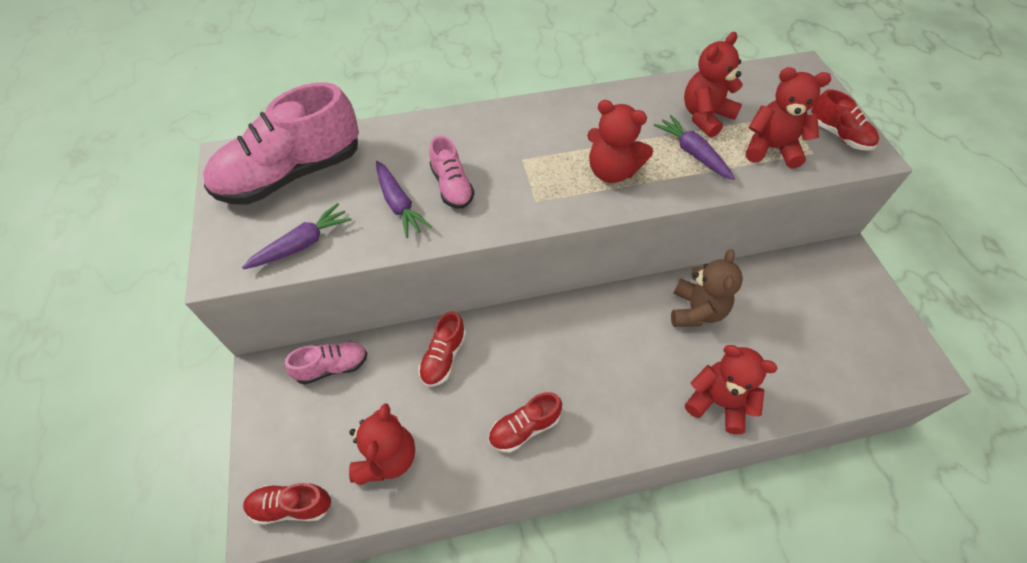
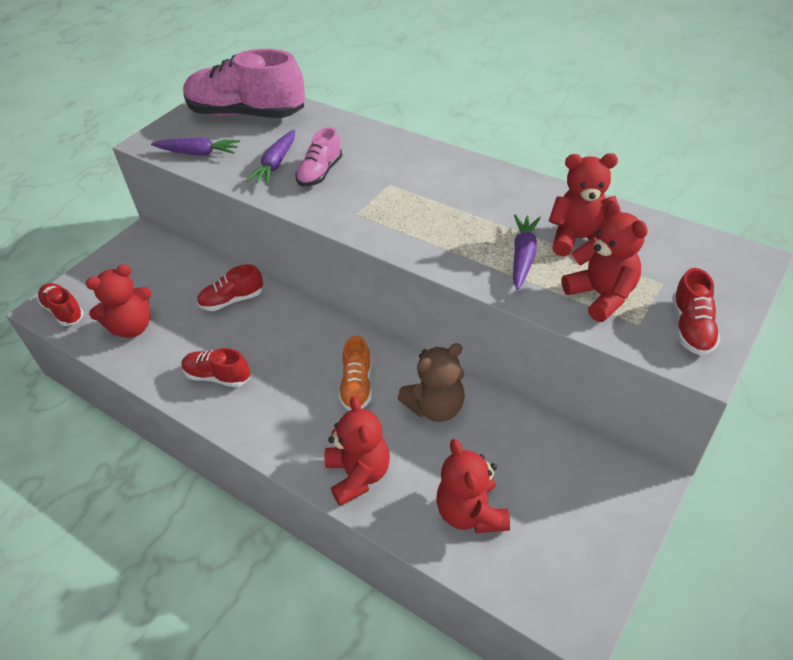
camera: 50 degrees right, 10 degrees down
(332, 367) = (172, 259): pink shoe -> none
(612, 171) = (438, 229): red teddy bear -> red teddy bear (471, 512)
(631, 341) = (357, 386): none -> orange shoe

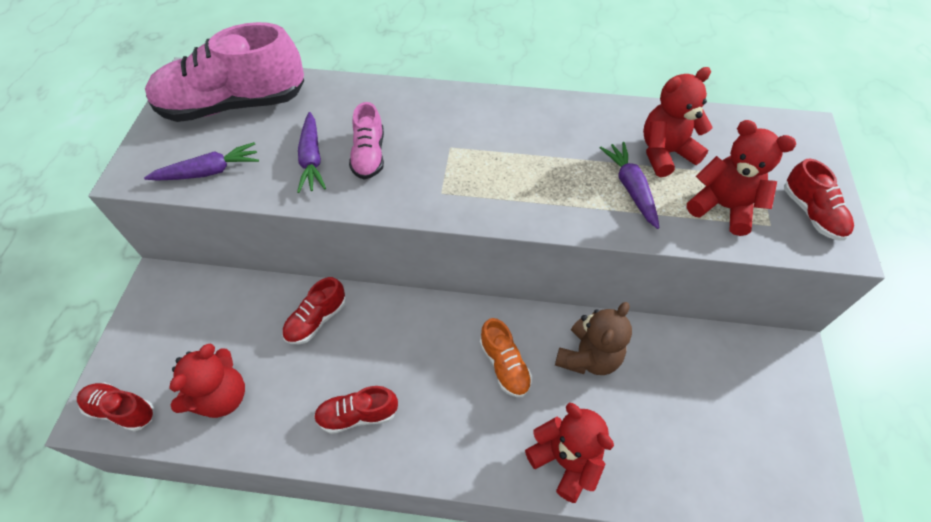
camera: 30 degrees left, 10 degrees up
(471, 512) = (683, 450): red teddy bear -> none

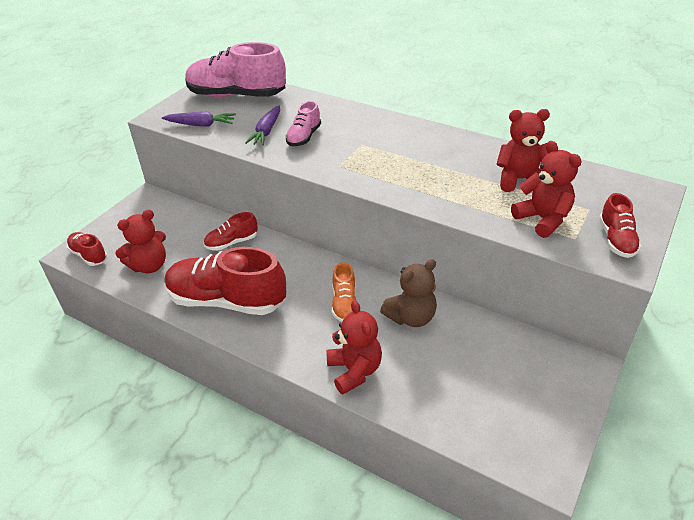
camera: 25 degrees right, 15 degrees down
(358, 415) = (227, 301): red shoe -> red shoe, size x2.05
(630, 188) = (477, 193): purple carrot -> none

